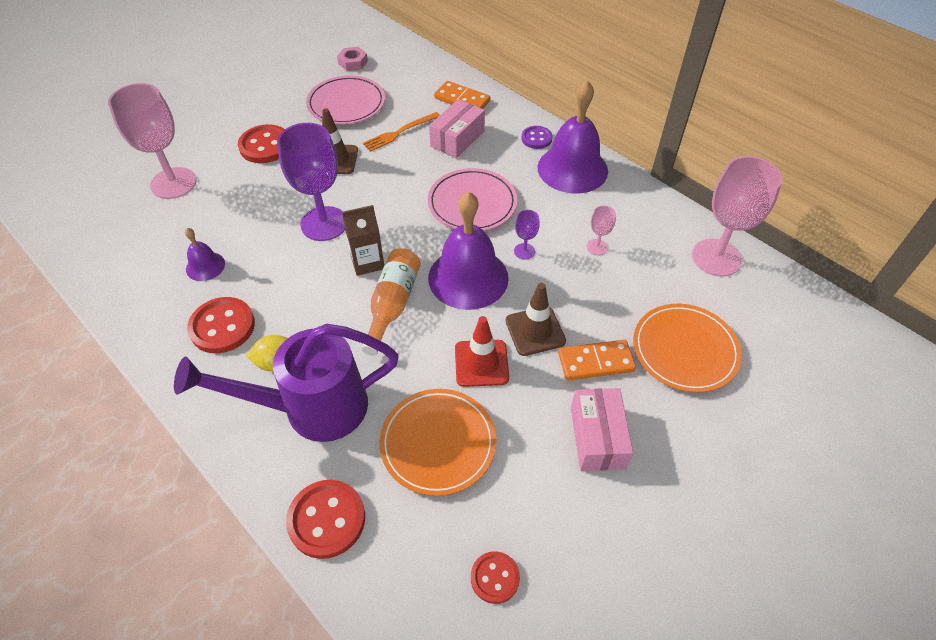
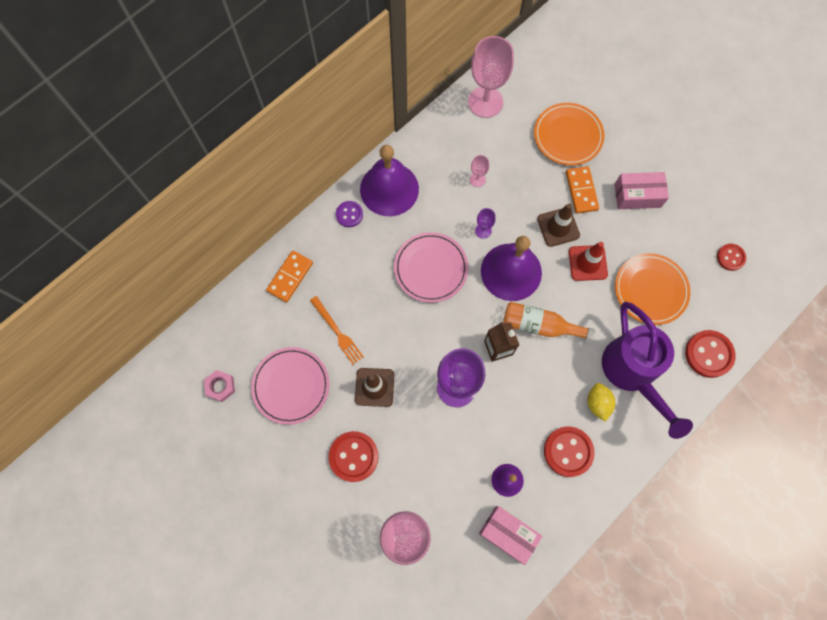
camera: 90 degrees left, 20 degrees up
(457, 139) = (348, 281): pink box -> pink box (508, 534)

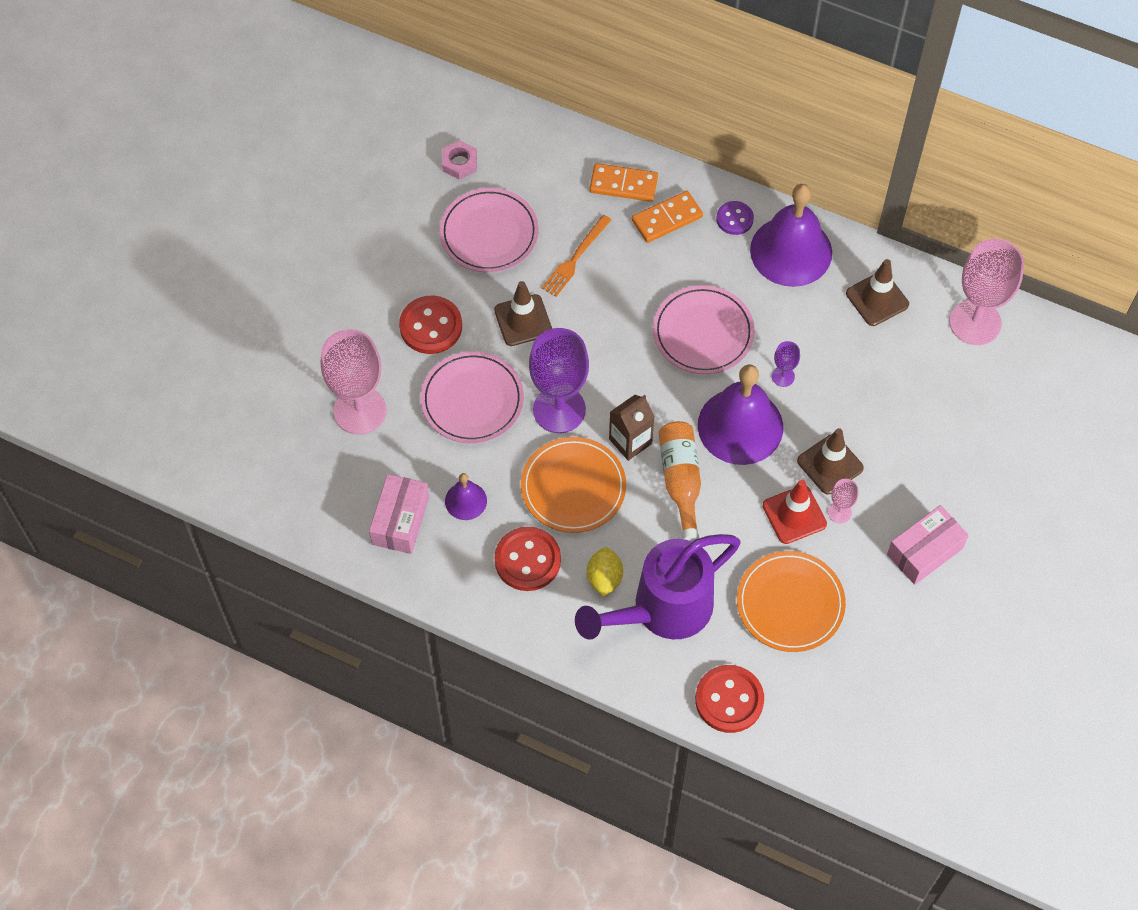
camera: 70 degrees right, 10 degrees down
(427, 447) = (472, 400): none -> pink plate
(446, 151) = (877, 299): none -> brown traffic cone
(477, 179) = (853, 347): pink goblet -> pink goblet (839, 512)
(568, 136) = (974, 439): orange plate -> orange plate (573, 487)
(581, 191) = (898, 478): orange domino -> orange domino (667, 219)
(597, 403) = (604, 578): yellow lemon -> yellow lemon turned 60 degrees counterclockwise
(637, 196) = (924, 551): pink box -> pink box turned 75 degrees clockwise
(730, 257) = (886, 696): red button -> none

